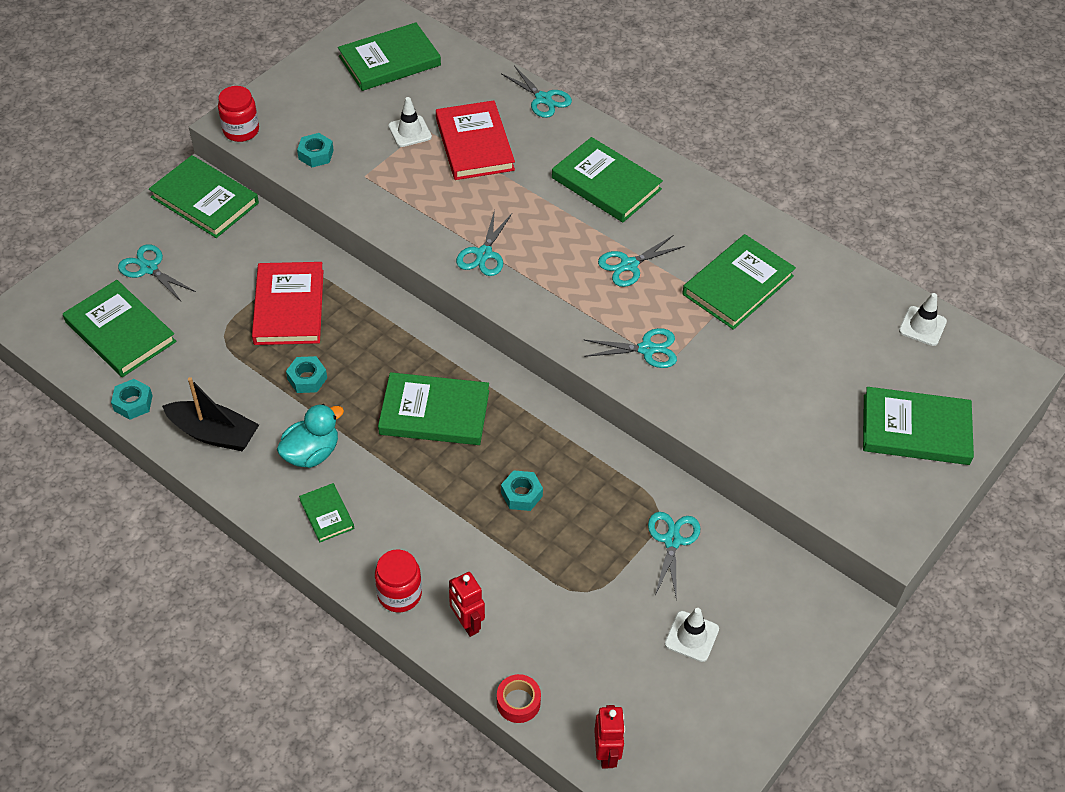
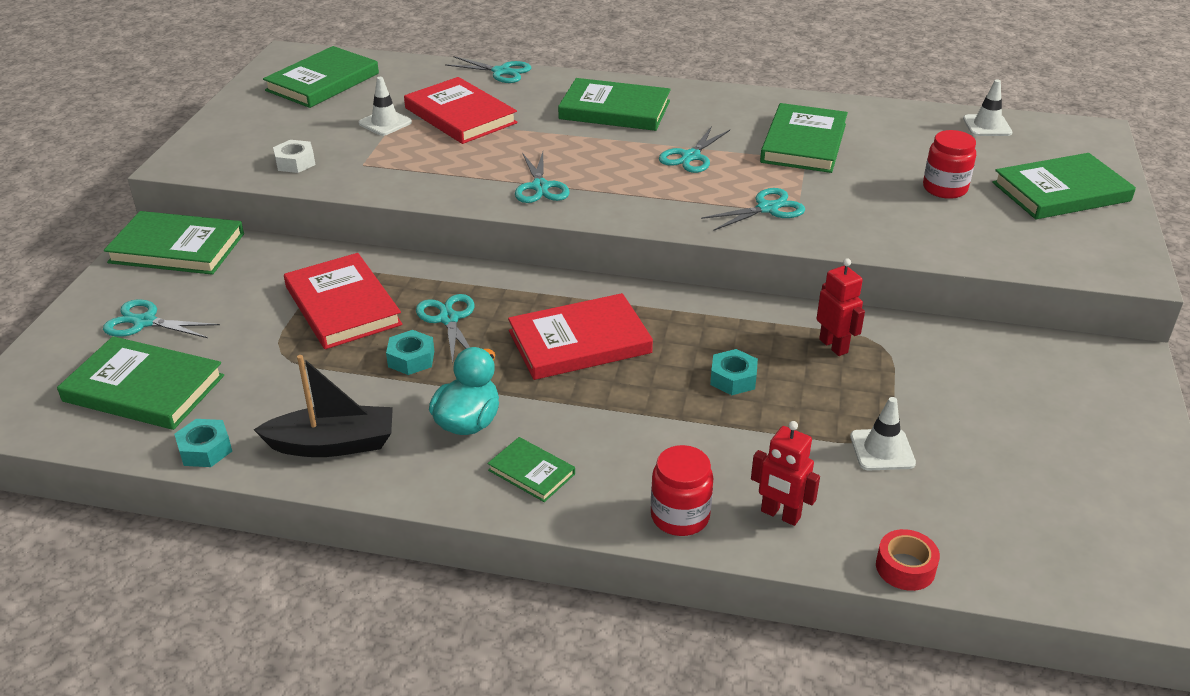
camera: 25 degrees left, 15 degrees down
(241, 130) = (194, 166): red jar -> red jar (944, 188)
(316, 154) = (295, 162): turquoise nut -> white nut
(434, 413) = (579, 342): green book -> red book
(607, 754) = (1044, 577): red robot -> red robot (834, 346)
(672, 540) = (918, 363): turquoise scissors -> turquoise scissors (448, 319)
(691, 636) = (1017, 435): white traffic cone -> white traffic cone (882, 450)

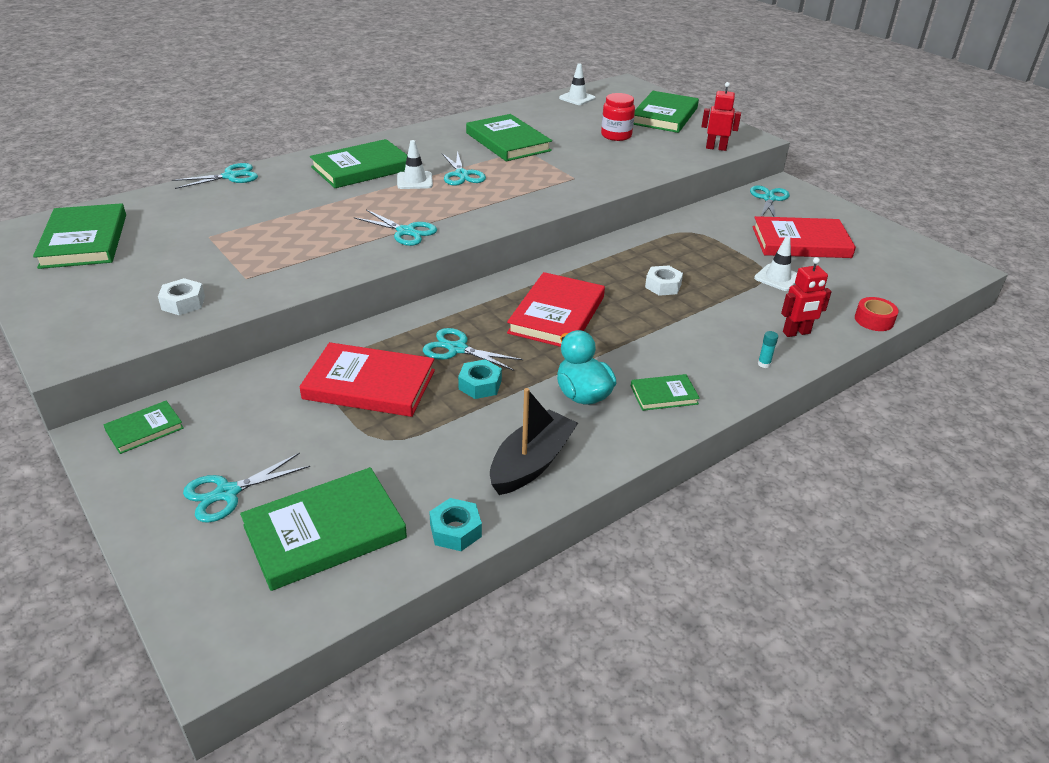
camera: 50 degrees left, 0 degrees up
(177, 248) = (144, 429): green book -> green book, size x0.52
(385, 123) = (205, 244): white traffic cone -> white traffic cone (414, 181)
(460, 116) = (257, 215): red book -> red book (801, 242)
(680, 516) = (764, 364): red jar -> turquoise glue stick
(733, 378) = (663, 286): turquoise nut -> white nut
(767, 208) = (556, 183): turquoise scissors -> turquoise scissors (769, 199)
(834, 346) = (674, 244): red robot -> red robot (716, 148)

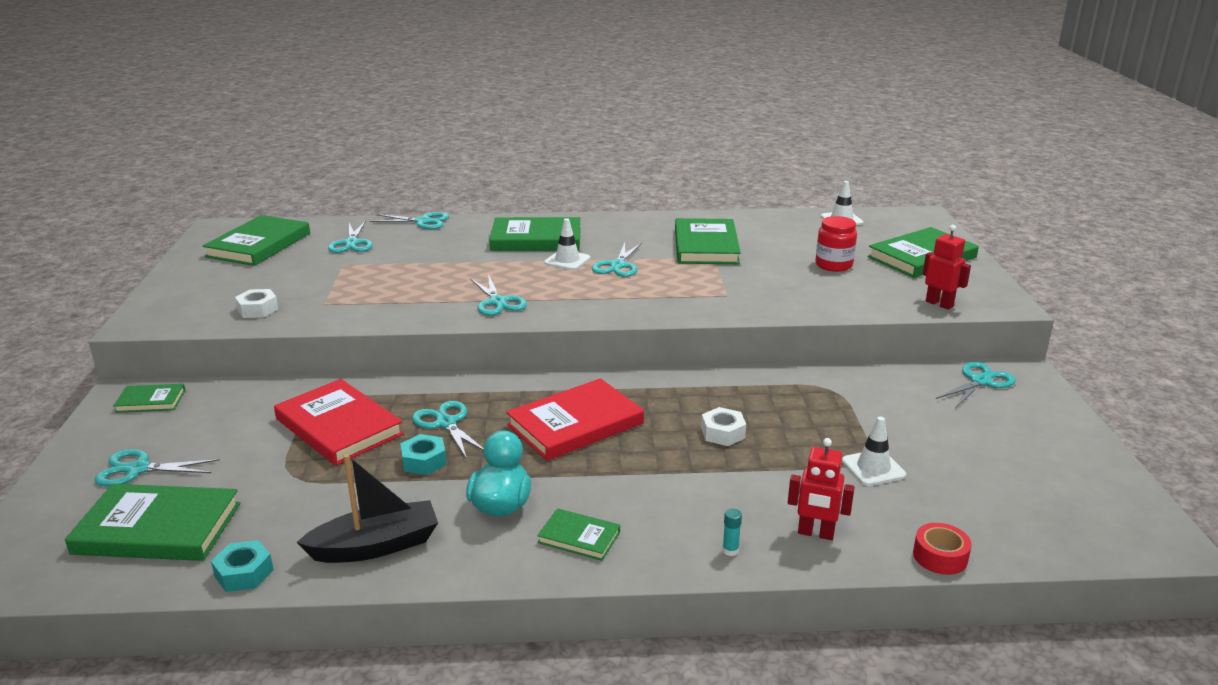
camera: 35 degrees right, 10 degrees down
(187, 214) = (352, 243): none -> turquoise scissors
(801, 242) = (958, 440): red book -> none

